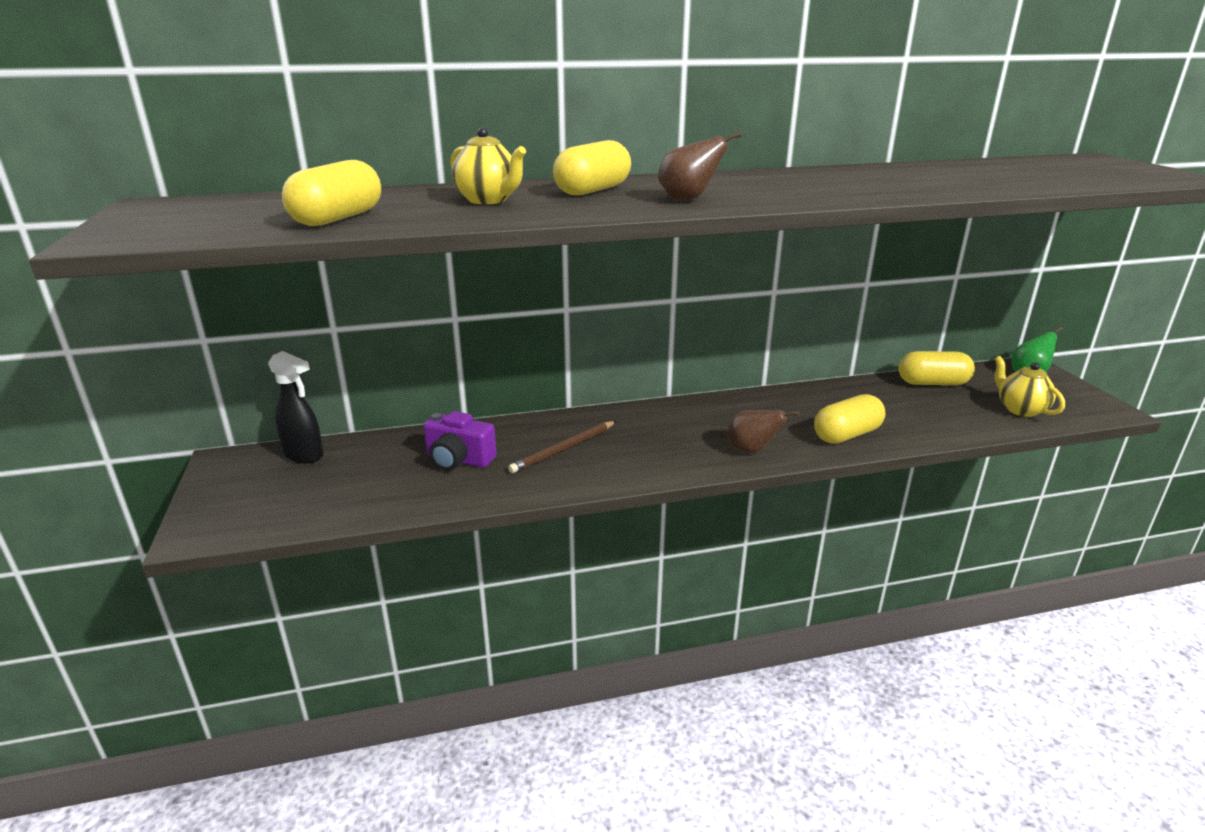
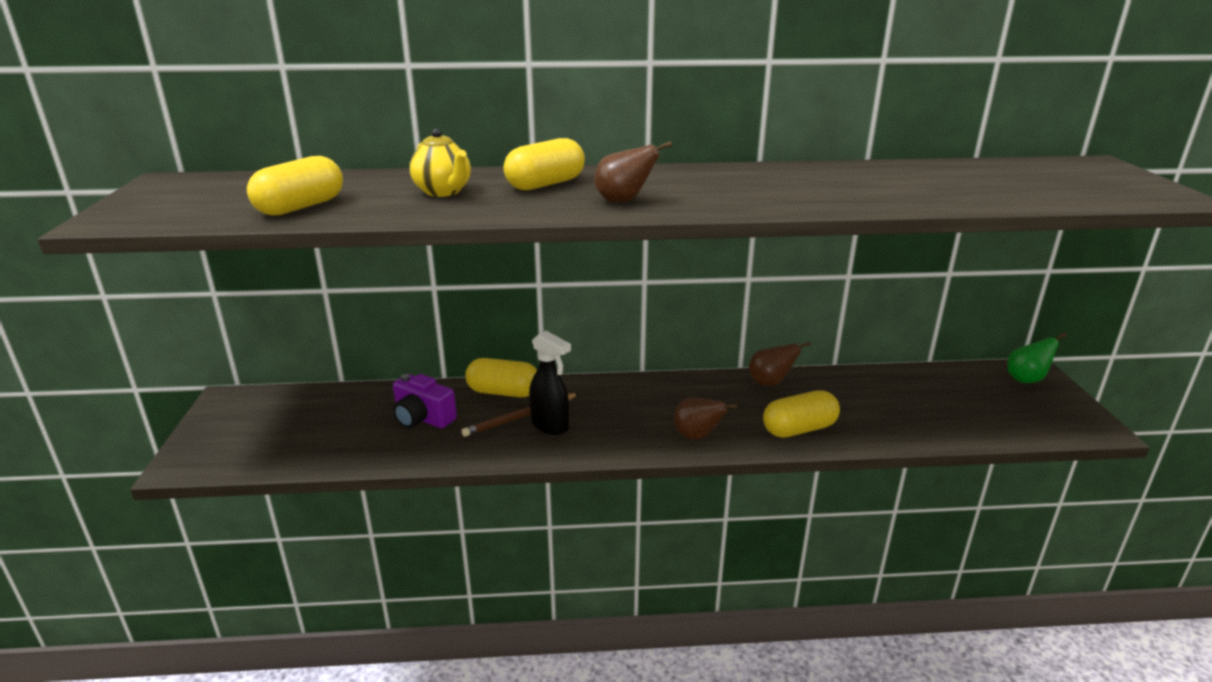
camera: 10 degrees right, 0 degrees up
(304, 455) = (293, 400): black spray bottle -> black spray bottle (550, 426)
(799, 396) = (770, 382): none -> brown pear
(932, 383) = (916, 380): yellow capsule -> yellow capsule (503, 392)
(1020, 409) = (996, 418): yellow teapot -> none

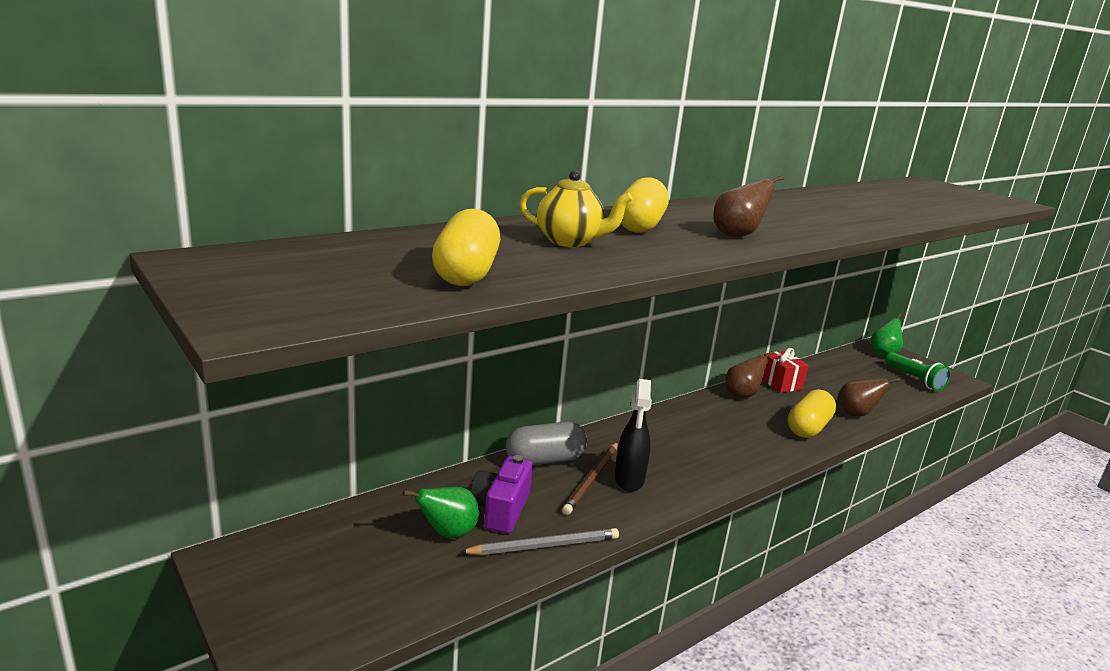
camera: 35 degrees left, 5 degrees down
(366, 423) = (448, 533): none -> green pear
(419, 452) = (544, 546): none -> grey pencil
(422, 418) = (501, 509): purple camera -> purple camera turned 105 degrees clockwise
(503, 392) = (545, 460): yellow capsule -> grey capsule
(550, 426) = (629, 480): black spray bottle -> black spray bottle turned 90 degrees clockwise
(697, 436) = (751, 454): brown pear -> brown pear (856, 414)
(832, 381) = (780, 383): none -> red gift
(1027, 415) = (914, 379): none -> green flashlight

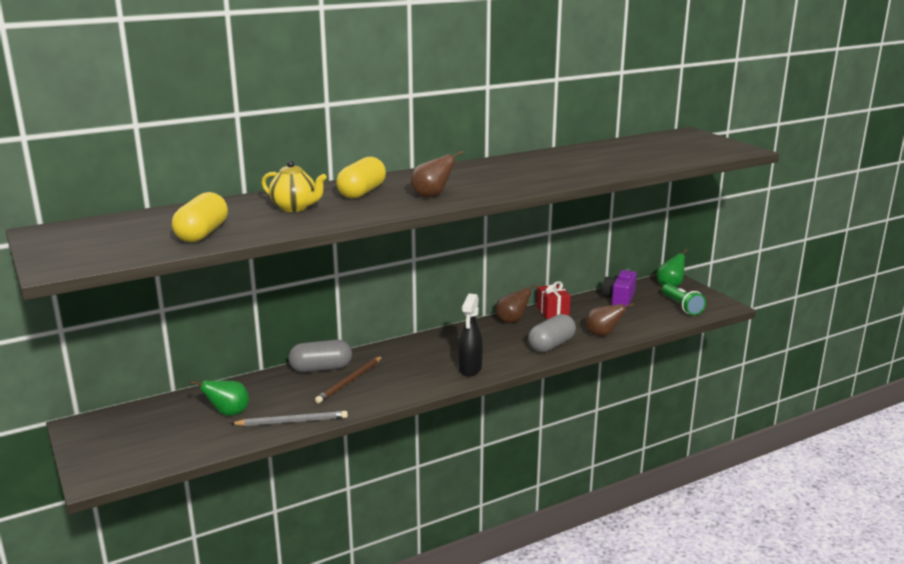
camera: 10 degrees right, 0 degrees up
(501, 509) = (272, 400): purple camera -> purple camera (619, 299)
(629, 480) = (378, 382): black spray bottle -> black spray bottle (470, 369)
(808, 427) = (551, 345): yellow capsule -> grey capsule

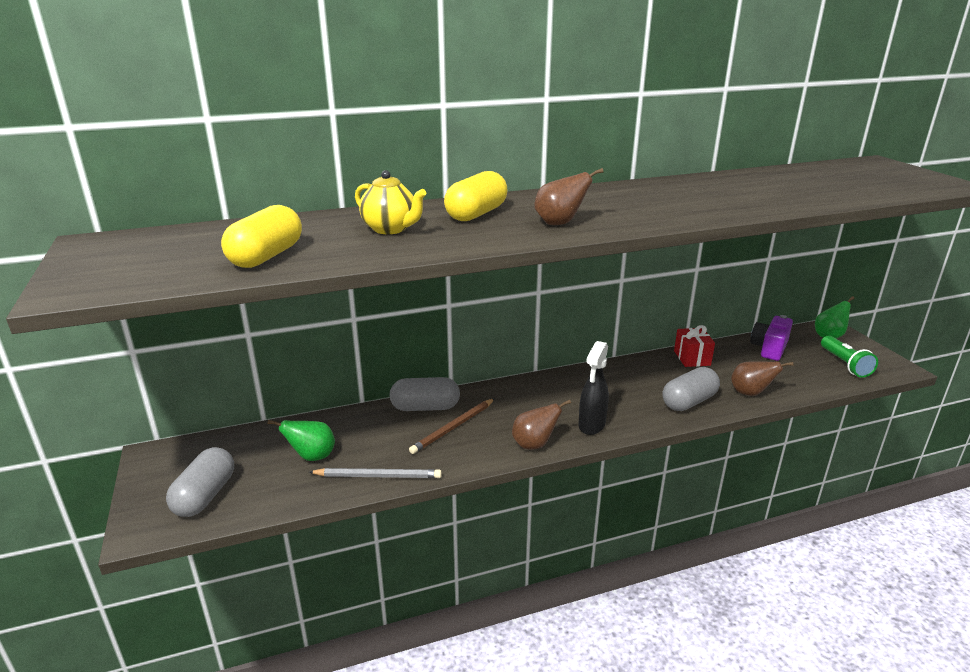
camera: 10 degrees right, 5 degrees up
(142, 449) = (205, 496): none -> grey capsule
(512, 321) = (645, 366): brown pear -> brown pear (534, 444)

